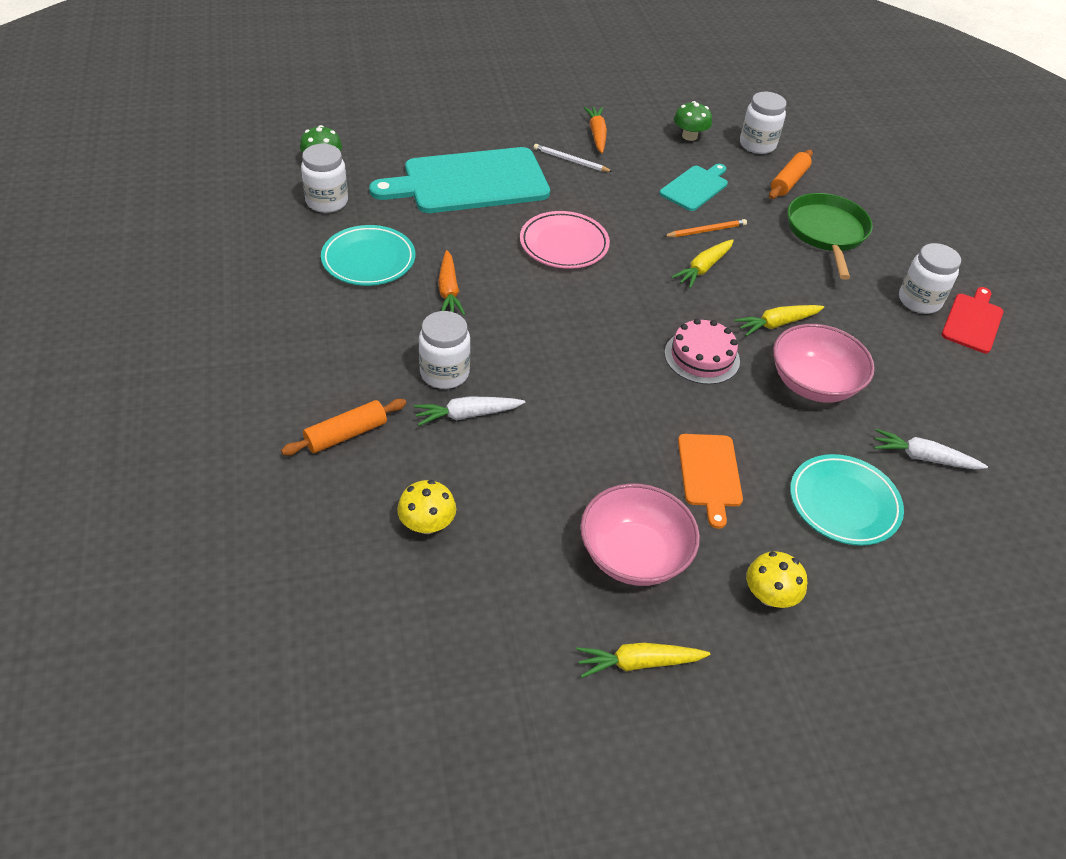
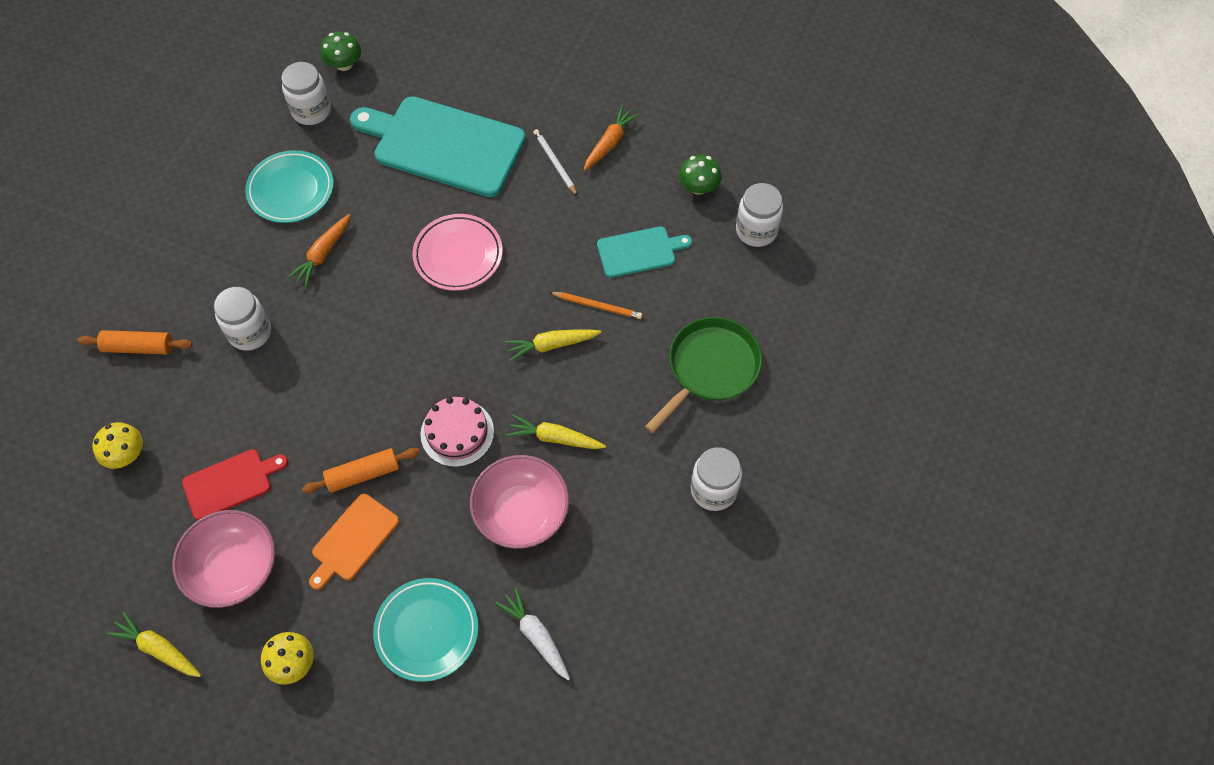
camera: 40 degrees right, 15 degrees up
(467, 415) = (232, 380): white carrot -> none
(789, 181) = (739, 291): orange rolling pin -> orange rolling pin (363, 474)
(973, 321) = (740, 540): red cutting board -> red cutting board (231, 483)

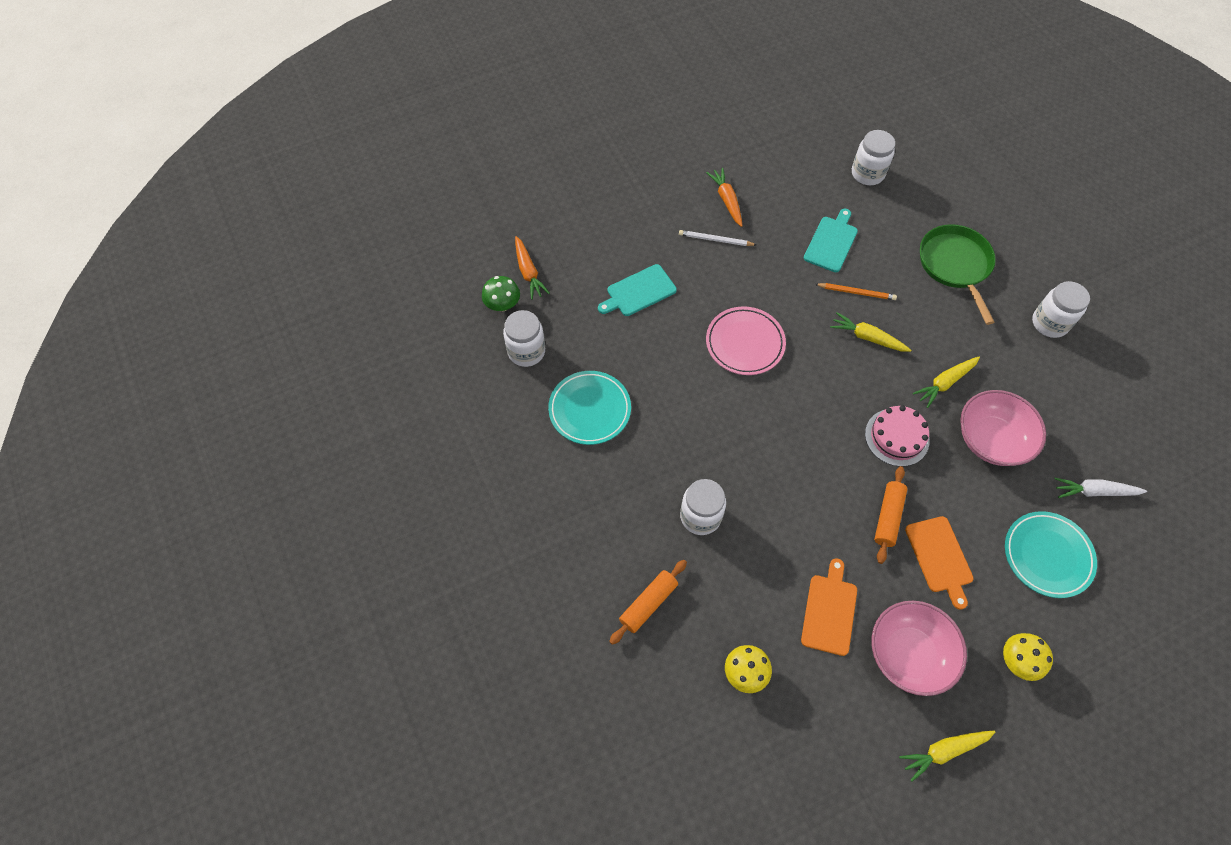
camera: 50 degrees left, 0 degrees up
(231, 483) = (829, 611): red cutting board -> orange cutting board
(323, 254) = (669, 425): orange carrot -> orange carrot (528, 272)
(443, 145) = (639, 291): turquoise cutting board -> turquoise cutting board, size x0.51
(551, 345) = (867, 337): yellow carrot -> yellow carrot turned 90 degrees clockwise
(597, 306) = (856, 292): orange pencil -> orange pencil turned 45 degrees clockwise
(698, 187) = (806, 179): green mushroom -> none

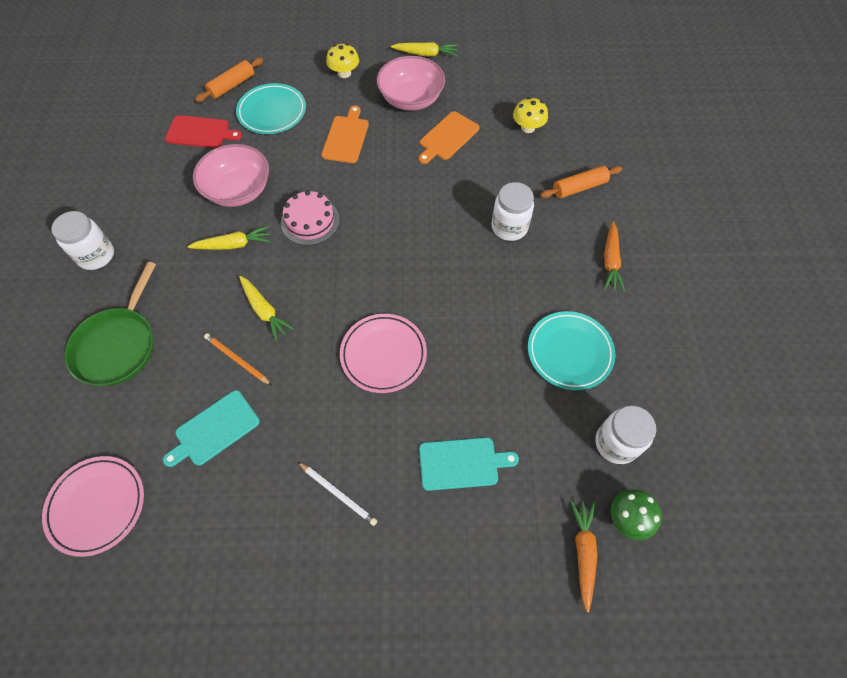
camera: 155 degrees left, 0 degrees up
(726, 200) = (289, 548): orange carrot -> orange carrot (610, 261)
(867, 173) = (97, 506): white jar -> pink plate
(888, 517) = (363, 173): orange rolling pin -> orange rolling pin (232, 85)
(1094, 491) = (200, 132): white carrot -> red cutting board

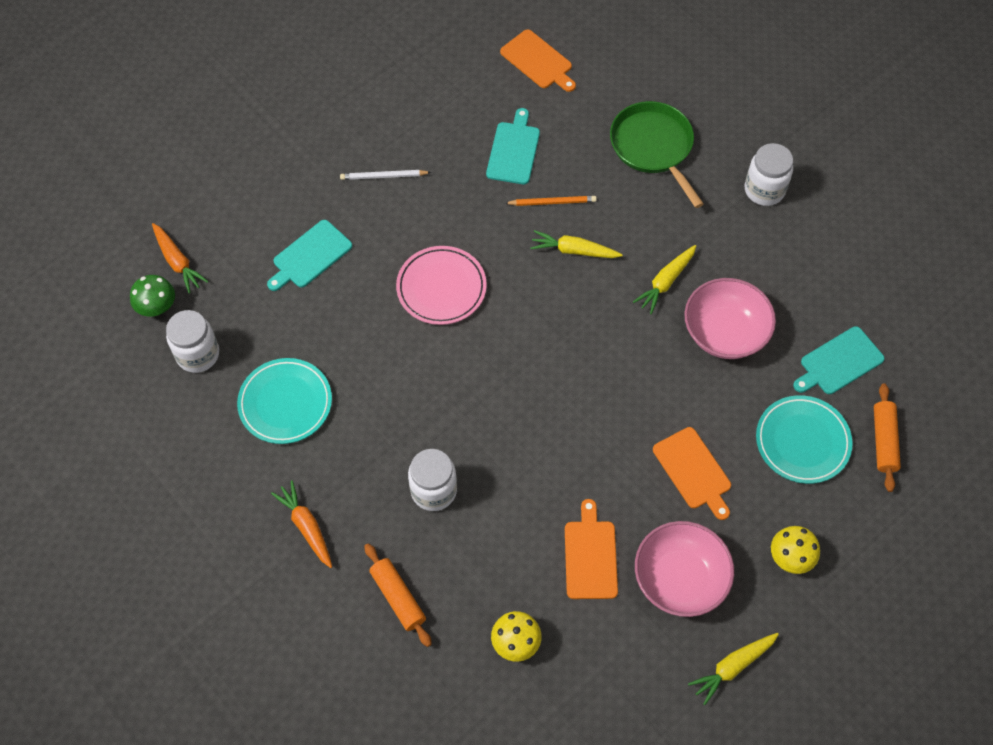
camera: 140 degrees right, 0 degrees up
(97, 506) = (538, 61): pink plate -> orange cutting board
(200, 132) = (839, 362): red cutting board -> turquoise cutting board
(310, 221) = (625, 353): pink cake -> none
(579, 187) = (398, 597): orange rolling pin -> orange rolling pin turned 60 degrees counterclockwise

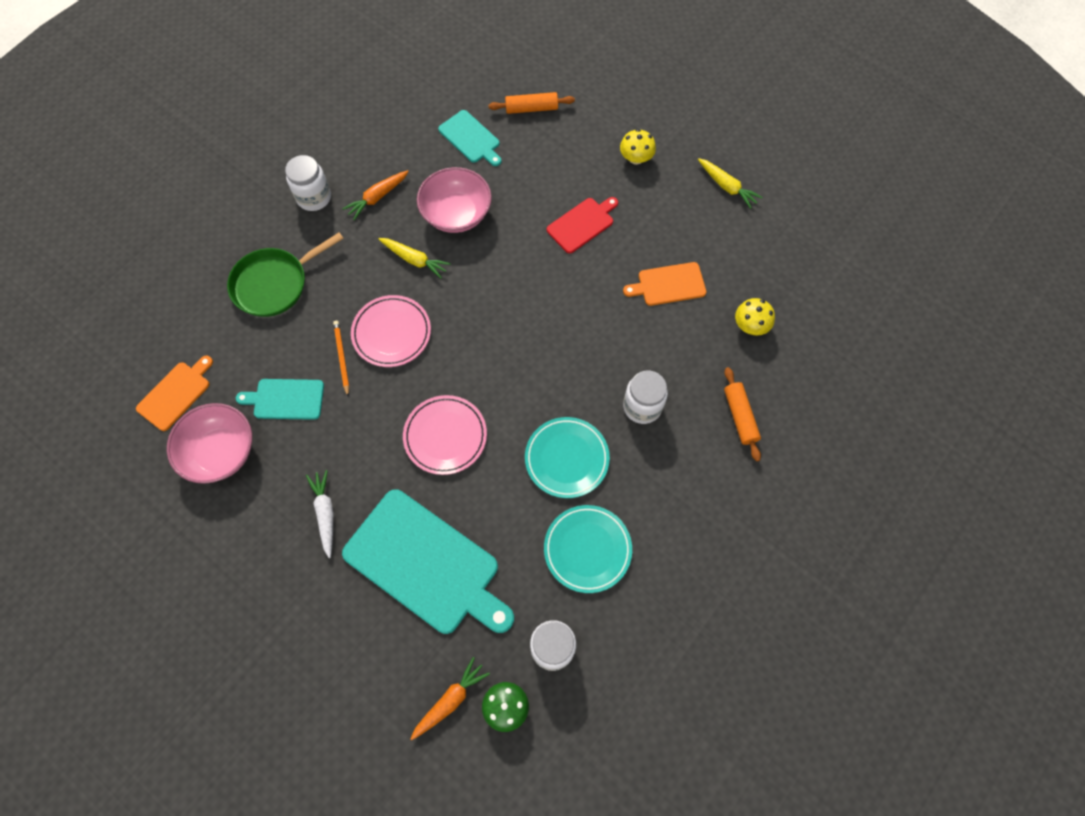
camera: 100 degrees left, 5 degrees up
(306, 526) = (699, 502): orange carrot -> orange carrot (377, 197)
(310, 256) = (426, 564): turquoise cutting board -> turquoise cutting board, size x1.97
(383, 176) = (325, 513): white pencil -> white carrot
(398, 597) = (740, 416): orange rolling pin -> orange rolling pin turned 60 degrees counterclockwise
(574, 250) = (392, 333): yellow carrot -> pink plate
(680, 579) = (671, 224): pink bowl -> pink bowl (220, 452)
(693, 471) = (582, 224): orange cutting board -> red cutting board
(802, 441) = (542, 157): turquoise plate -> turquoise plate (567, 459)

